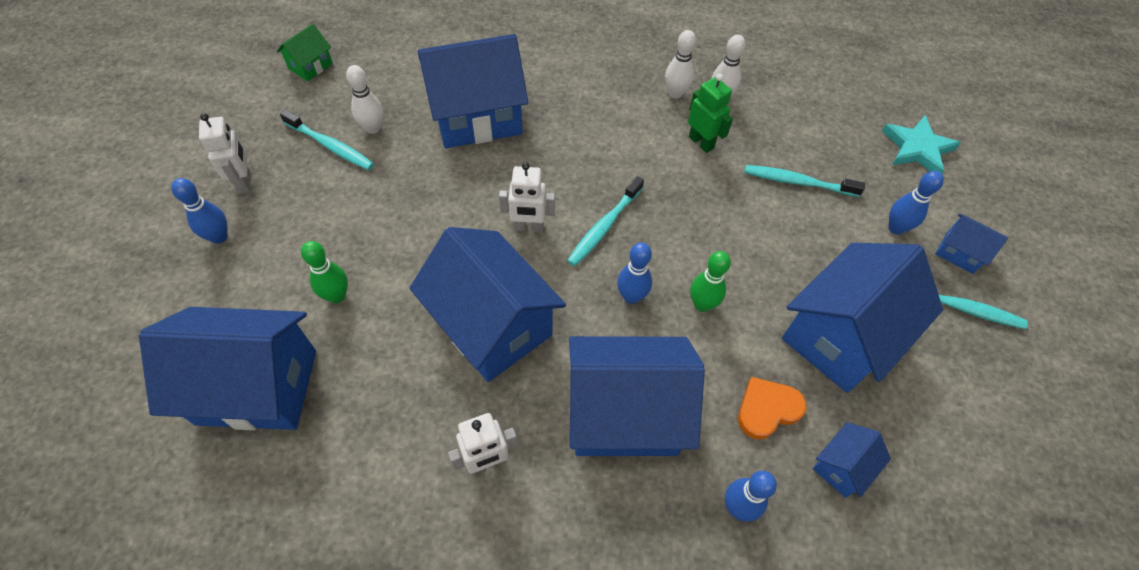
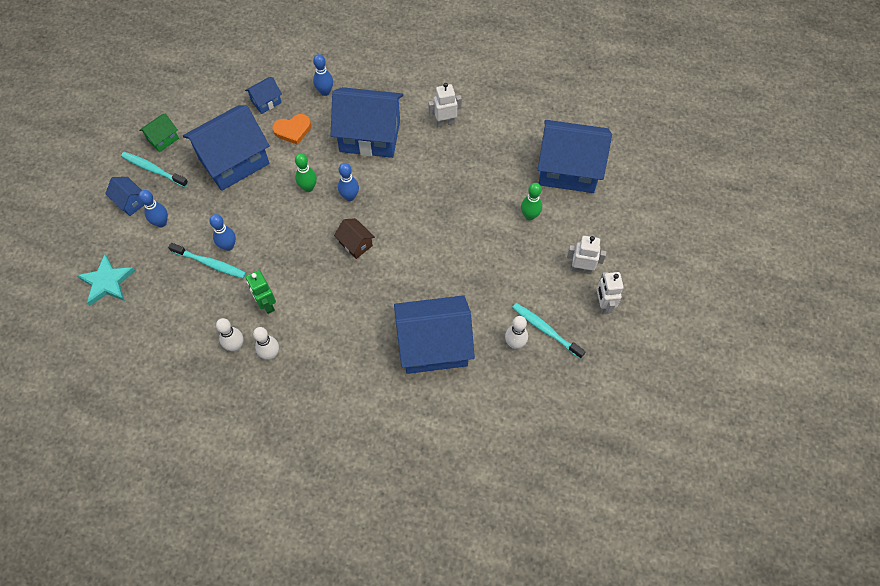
camera: 170 degrees left, 5 degrees up
(219, 237) = (611, 263): blue bowling pin -> blue bowling pin (228, 246)
(310, 66) = (571, 416): green house -> green house (163, 139)
(492, 325) = (436, 188): blue house -> none
(528, 227) = (406, 249): white robot -> white robot (581, 269)
(604, 226) = (356, 244): turquoise toothbrush -> brown house

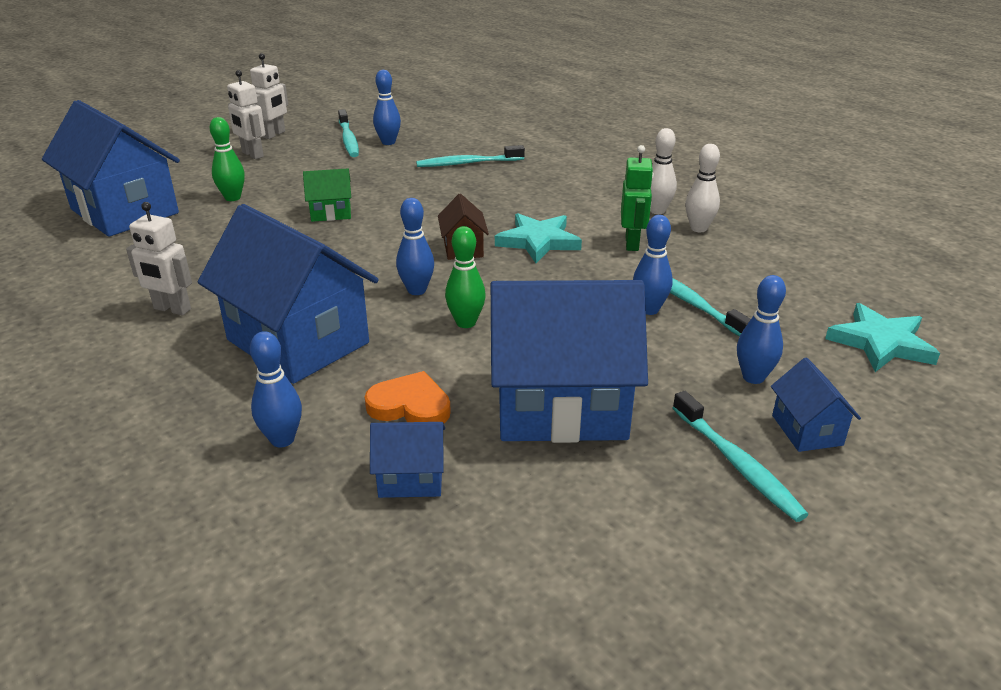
camera: 145 degrees left, 30 degrees down
(163, 139) = (689, 513): green house -> green house (331, 213)
(320, 275) = (538, 241): none -> turquoise star
(433, 346) = (467, 163): blue house -> turquoise toothbrush
(515, 343) = (388, 142): white bowling pin -> blue bowling pin

